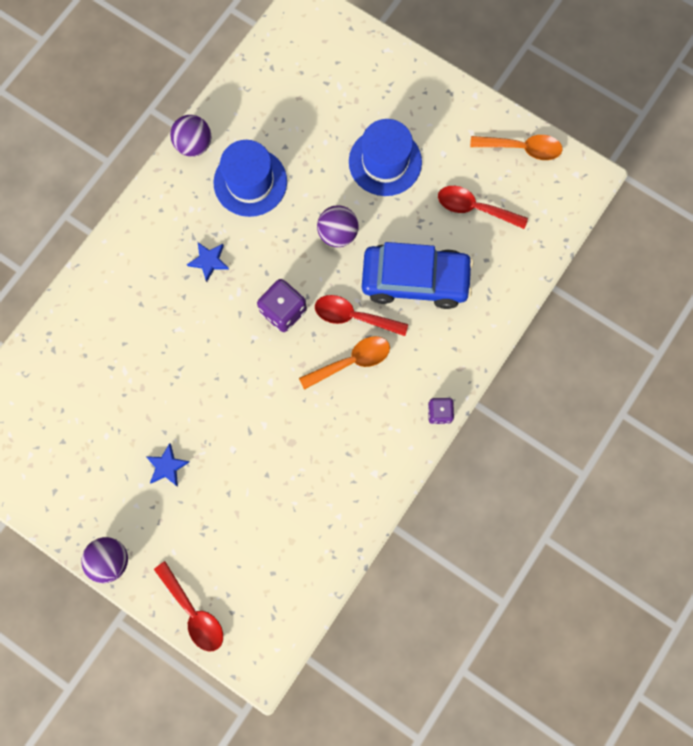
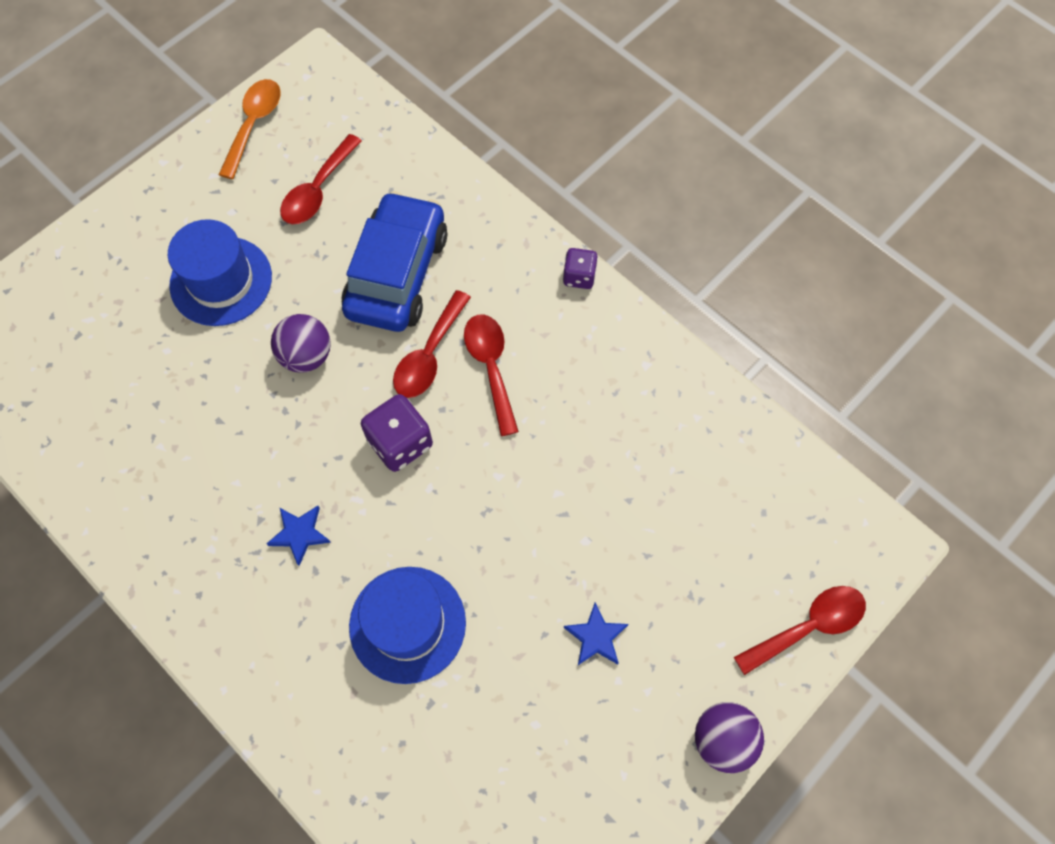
camera: 80 degrees left, 10 degrees down
(194, 145) = (109, 530): purple ball -> none
(250, 182) = (195, 459): blue hat -> blue hat (407, 624)
(351, 361) = (491, 367): orange spoon -> red spoon

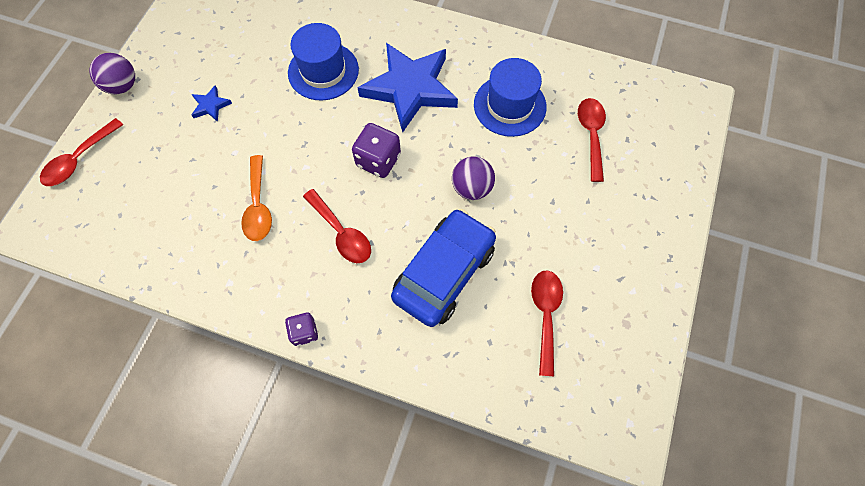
camera: 155 degrees right, 0 degrees up
(221, 281) = (564, 213): blue hat -> blue hat (509, 105)
(254, 125) = (636, 351): orange spoon -> orange spoon (258, 206)
(299, 534) = (410, 89): blue star -> blue star, size x2.49
(397, 274) = (444, 273): blue car -> blue car turned 135 degrees counterclockwise
(429, 355) = (389, 223): red spoon -> red spoon (591, 135)

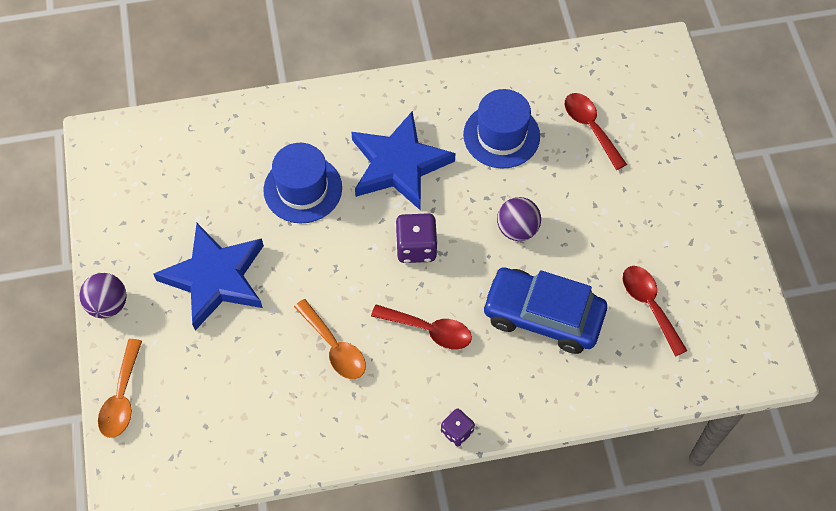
camera: 30 degrees left, 5 degrees down
(79, 159) = (122, 397): red spoon -> orange spoon
(211, 105) = (215, 278): blue star -> blue star, size x2.49
(444, 273) = (543, 316): blue car -> blue car turned 75 degrees counterclockwise

